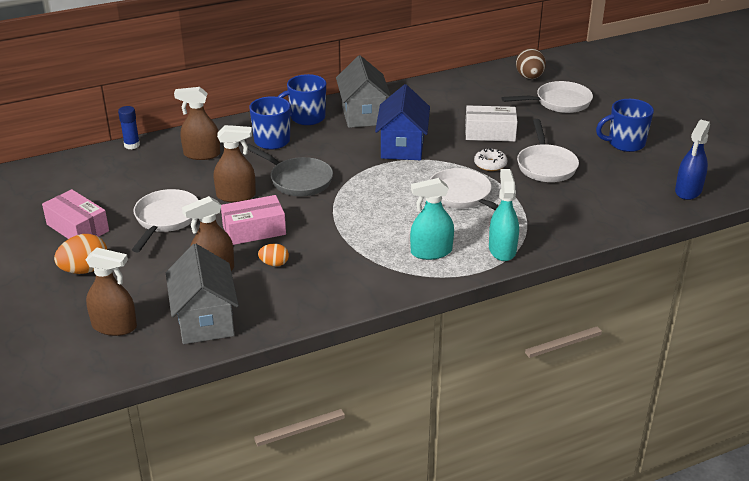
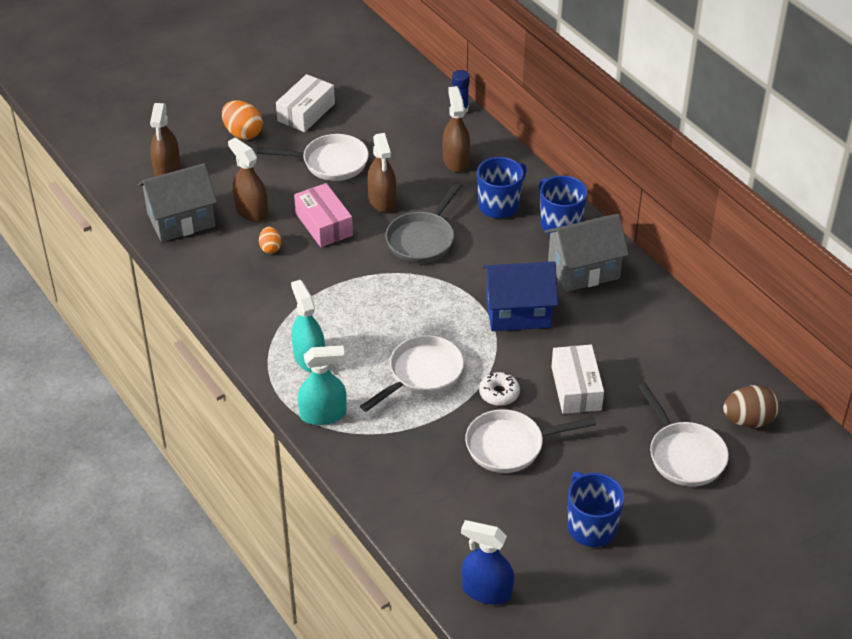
camera: 80 degrees right, 10 degrees up
(77, 228) = (306, 112): pink box -> white box

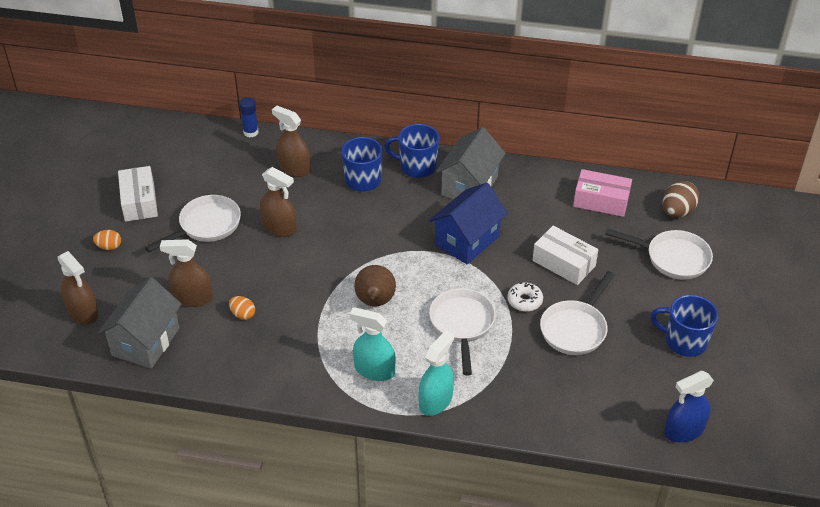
camera: 45 degrees left, 0 degrees up
(243, 133) = (109, 247): orange egg -> orange egg, size x0.59
(324, 224) = (260, 271): pink box -> pink box (601, 201)
(378, 308) = (375, 302): none -> brown pear
(422, 239) = (342, 235): grey pan -> none

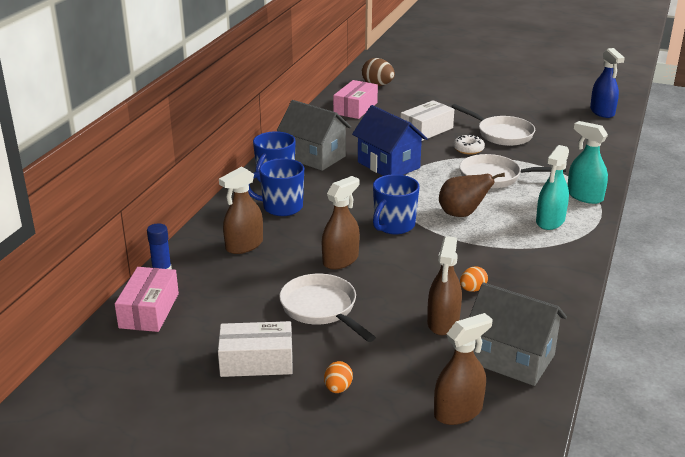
camera: 80 degrees left, 15 degrees down
(197, 138) = (149, 310): none -> pink box
(673, 258) = (429, 93): white pan -> none
(684, 341) = (516, 101): blue mug -> blue mug (393, 226)

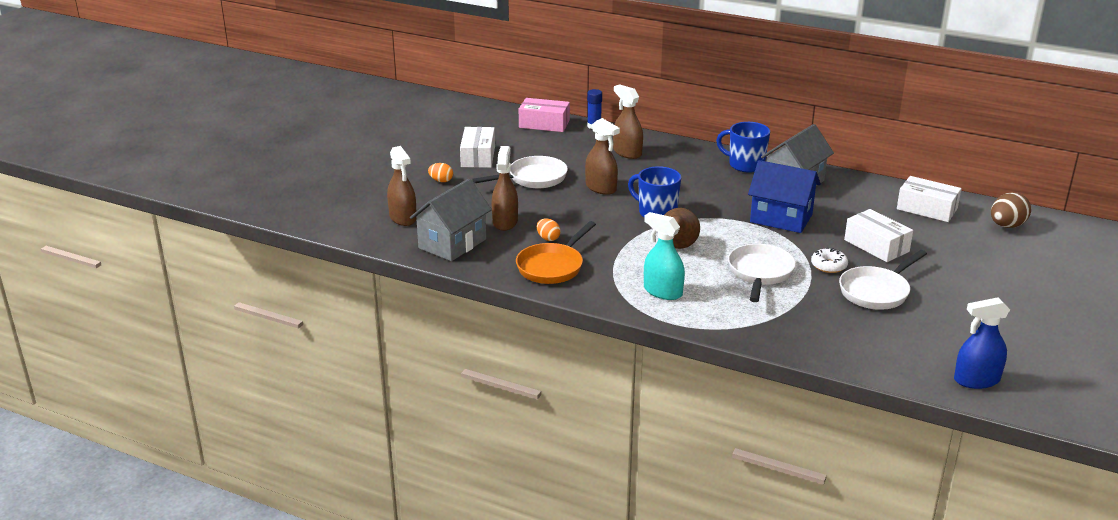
camera: 95 degrees right, 0 degrees up
(281, 207) = (690, 167): blue mug -> none
(355, 108) = (927, 209): pink box -> white box
(388, 165) = (781, 218): blue house -> blue house turned 60 degrees clockwise
(443, 322) = (505, 222): brown spray bottle -> brown spray bottle turned 75 degrees clockwise
(533, 283) = (552, 267): none -> orange pan
(584, 196) = (717, 321): turquoise spray bottle -> none

